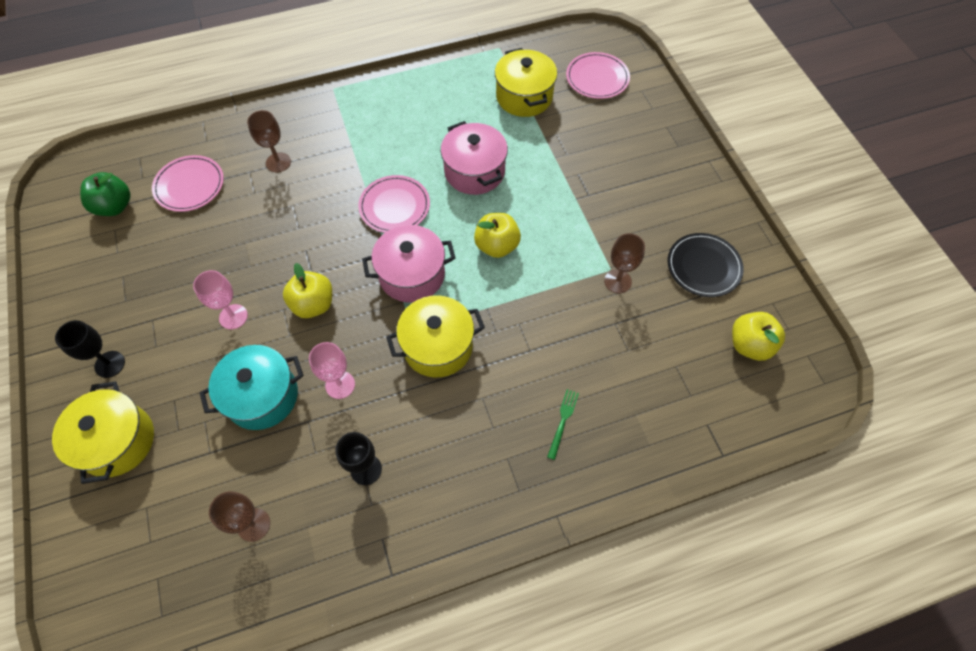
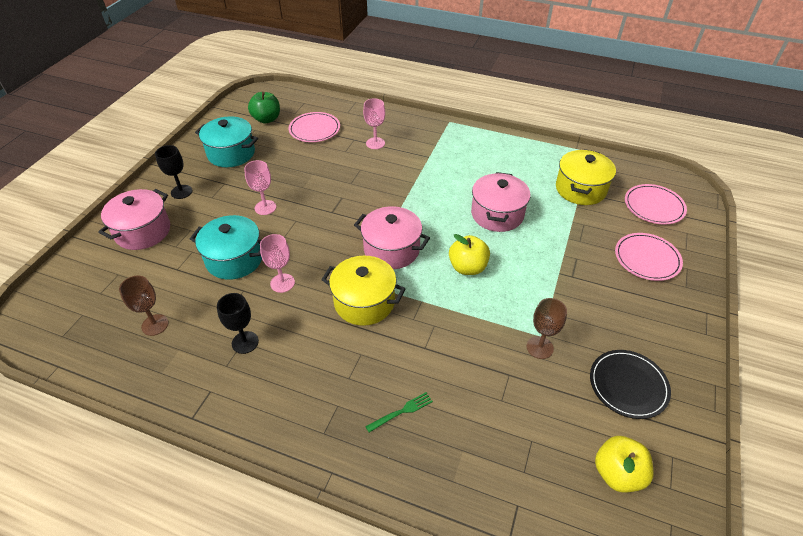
camera: 40 degrees right, 15 degrees down
(117, 441) = (143, 231): yellow pot -> pink pot
(118, 278) = (231, 153): none -> turquoise pot
(278, 162) = (375, 143): brown goblet -> pink goblet
(313, 304) = (315, 229): yellow apple -> none
(394, 206) = (421, 204): pink plate -> pink plate (647, 258)

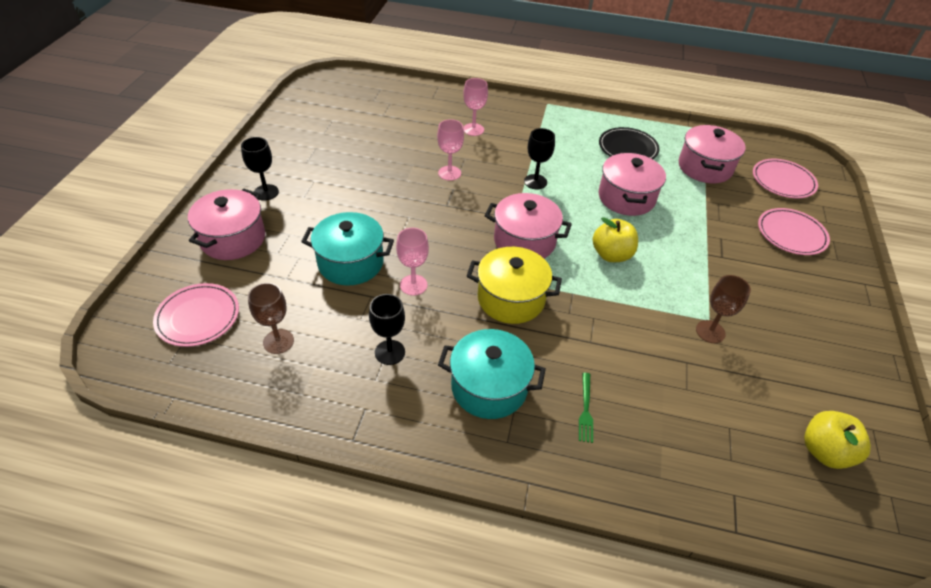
camera: 10 degrees left, 0 degrees up
(231, 153) = (312, 147): turquoise pot -> turquoise pot (489, 387)
(265, 207) = (369, 204): pink goblet -> pink goblet (449, 173)
(267, 119) = (342, 108): green apple -> none
(314, 129) = (401, 117): pink plate -> pink plate (198, 317)
(402, 411) = (586, 410): green fork -> green fork turned 135 degrees clockwise
(417, 194) = (535, 182): none -> black goblet
(580, 189) = (705, 167): yellow pot -> pink pot
(628, 385) = (809, 362): black plate -> black plate (628, 148)

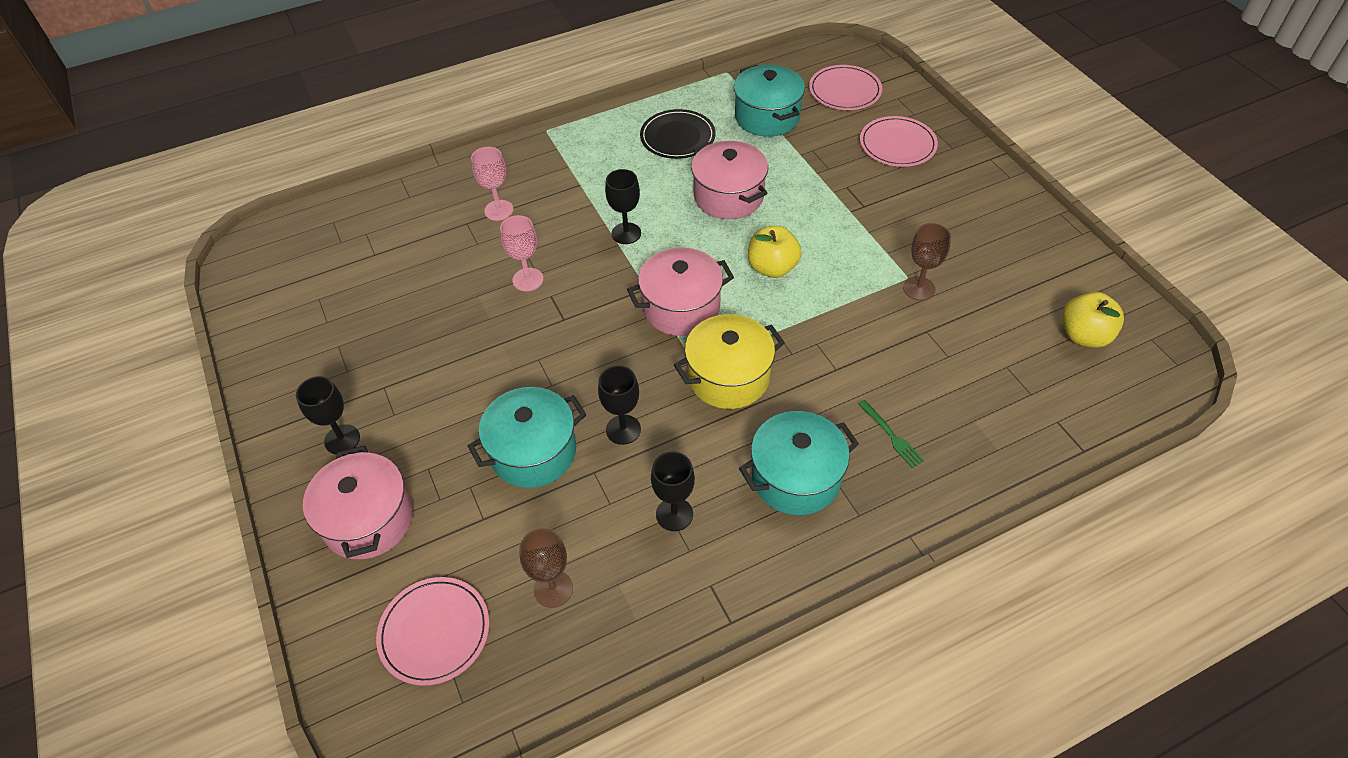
camera: 35 degrees left, 5 degrees up
(413, 285) = (623, 429): pink goblet -> black goblet
(705, 167) = (767, 117): pink pot -> turquoise pot

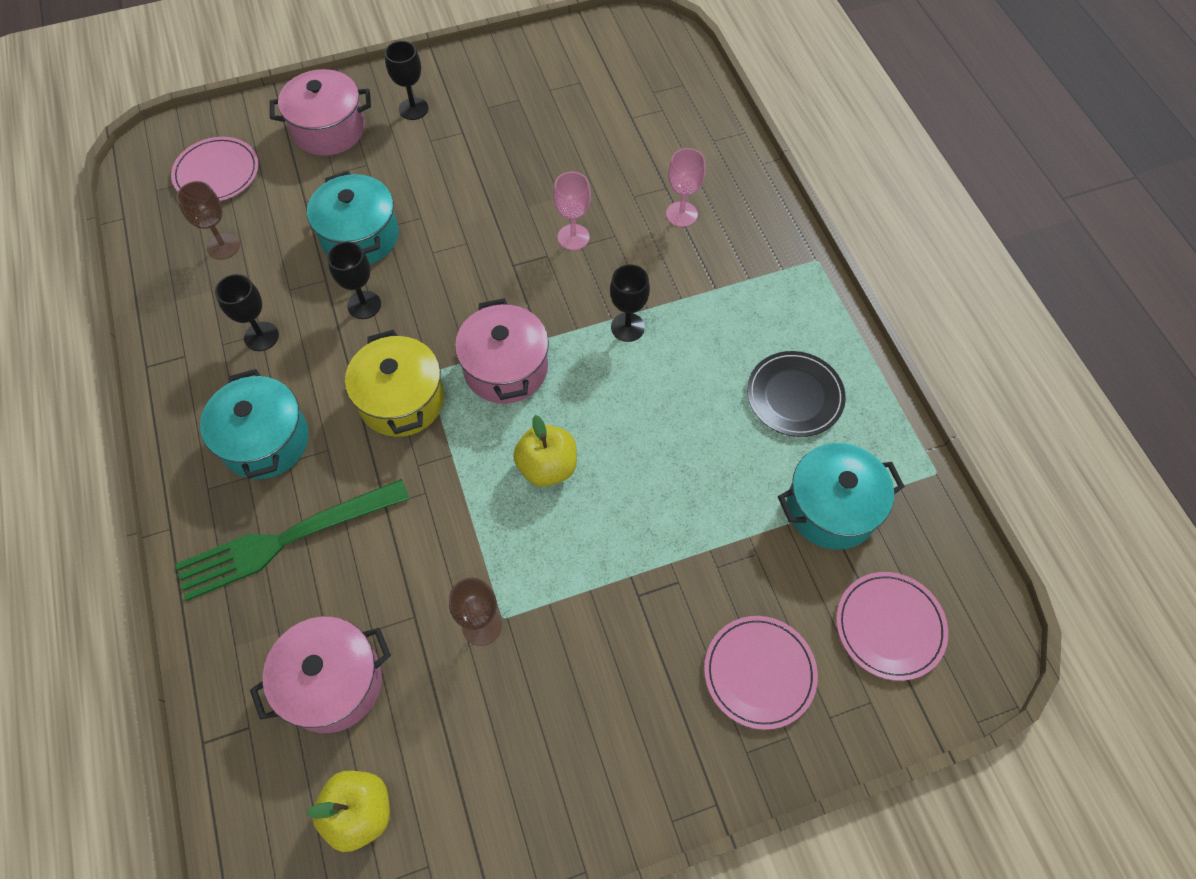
camera: 95 degrees right, 10 degrees up
(728, 196) = (676, 438): pink pot -> pink pot (333, 683)
(892, 436) = (284, 541): green fork -> green fork, size x2.48

